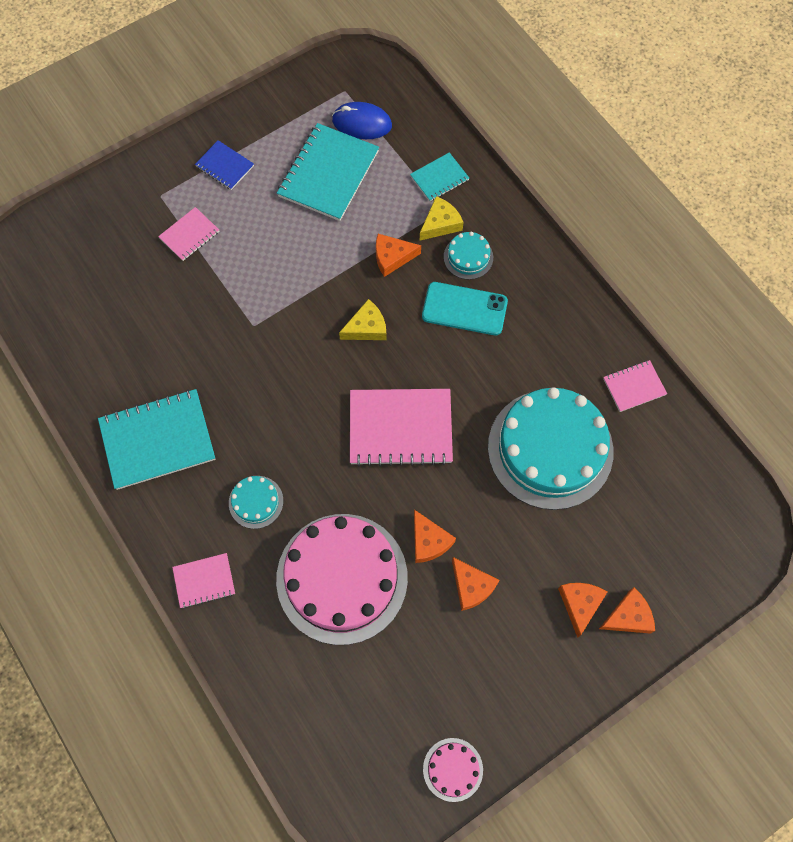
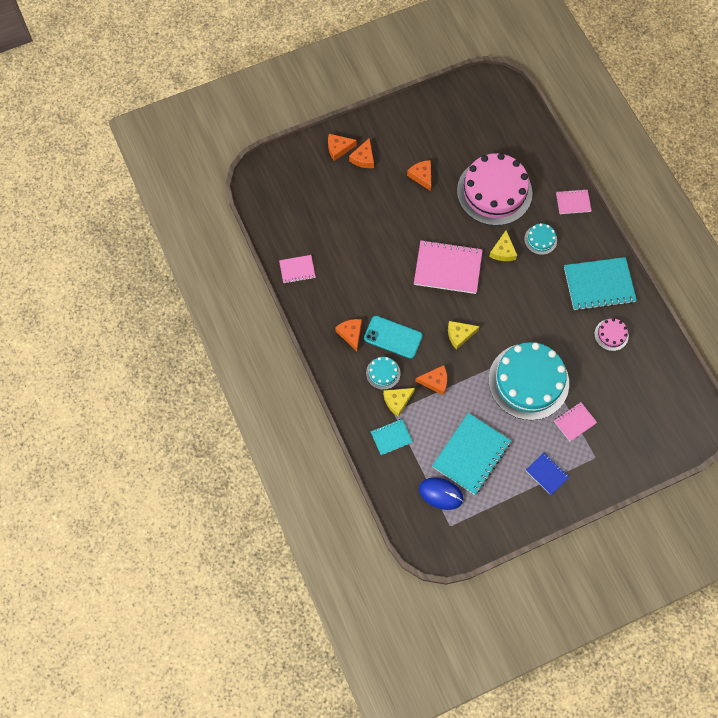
camera: 170 degrees left, 0 degrees up
(315, 471) = (503, 251): none -> yellow cheese
(429, 541) = (441, 203): orange cheese -> orange cheese (350, 334)
(453, 769) = (448, 96): pink cake -> pink cake (611, 335)
(550, 449) = (359, 241): turquoise cake -> turquoise cake (528, 381)

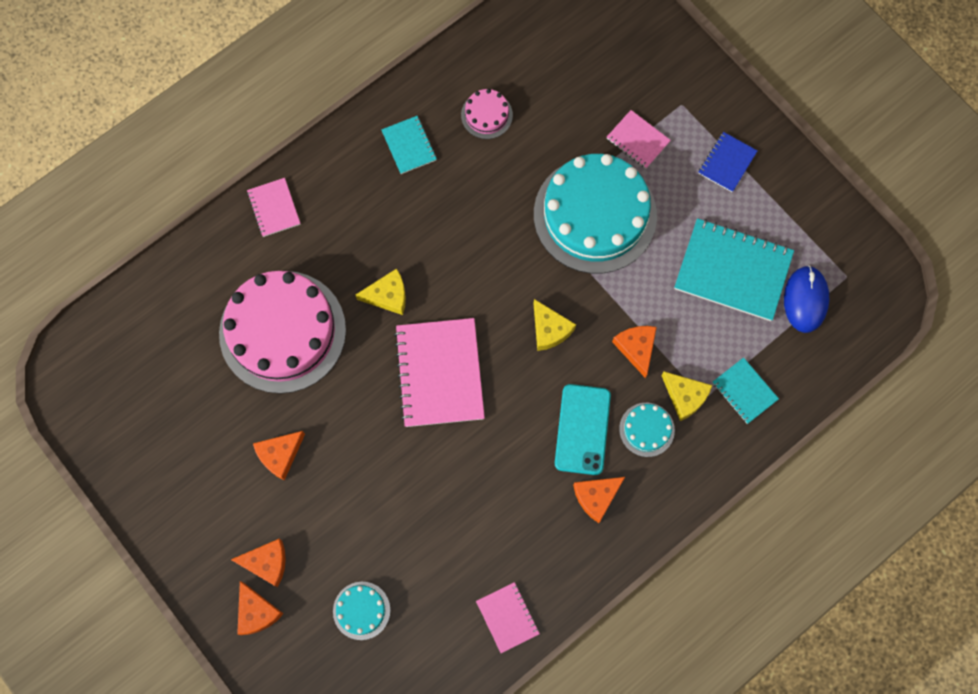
camera: 105 degrees left, 5 degrees up
(540, 239) = (353, 244): turquoise cake -> turquoise cake (361, 610)
(599, 285) = (409, 146): turquoise notebook -> turquoise notebook, size x0.52

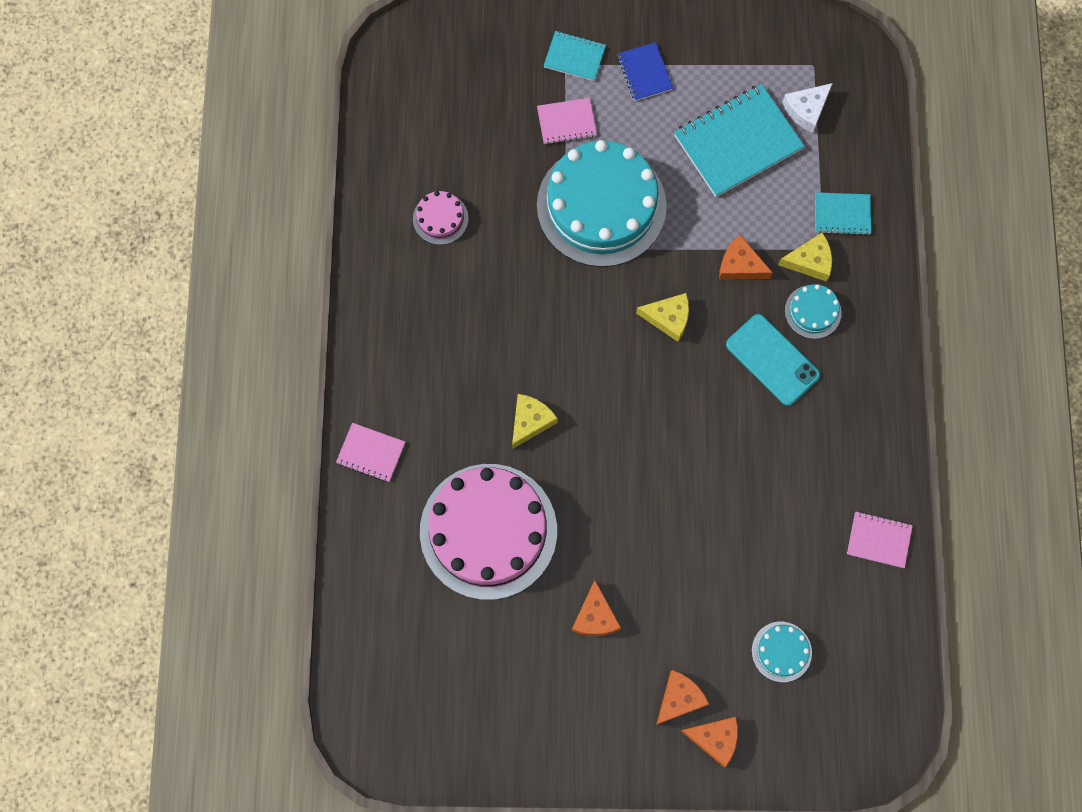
camera: 50 degrees left, 0 degrees up
(409, 146) = (412, 300): turquoise notebook -> turquoise notebook (574, 57)
(439, 373) = (633, 433): pink notebook -> none
(596, 497) = (836, 393): orange cheese -> none
(805, 300) = (806, 110): blue mouse -> white cheese

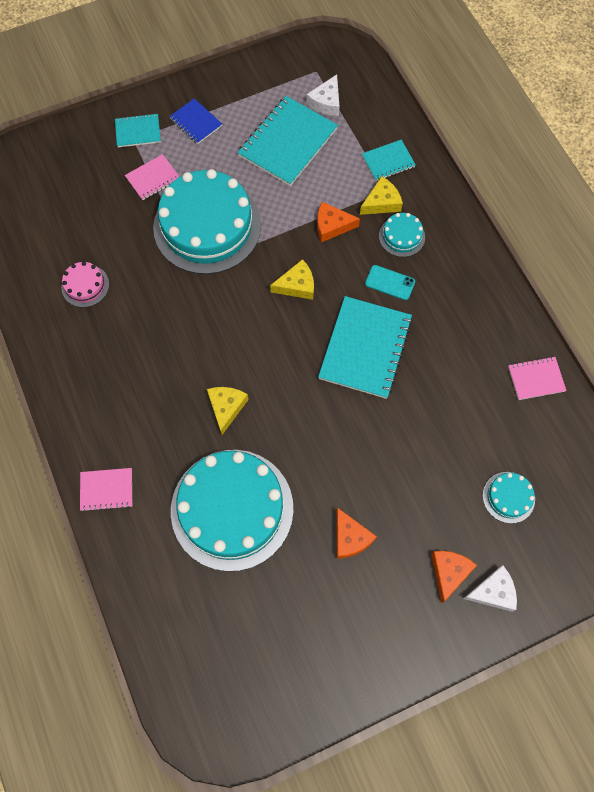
camera: 25 degrees left, 5 degrees down
(488, 531) = (232, 509): pink cake -> turquoise cake
(708, 422) = (365, 348): none -> turquoise notebook
(714, 738) = (493, 591): orange cheese -> white cheese
(772, 360) = (390, 282): turquoise phone -> turquoise phone, size x0.61

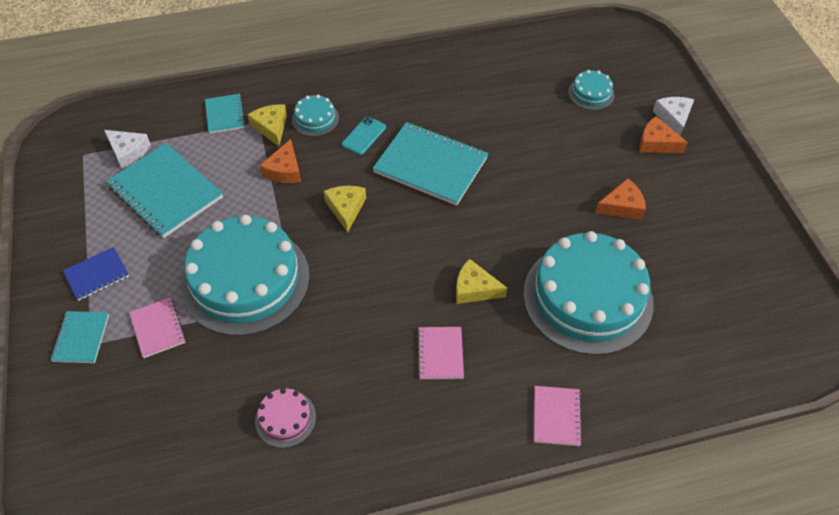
camera: 80 degrees left, 15 degrees down
(536, 379) = (485, 57): pink notebook -> pink notebook (440, 354)

